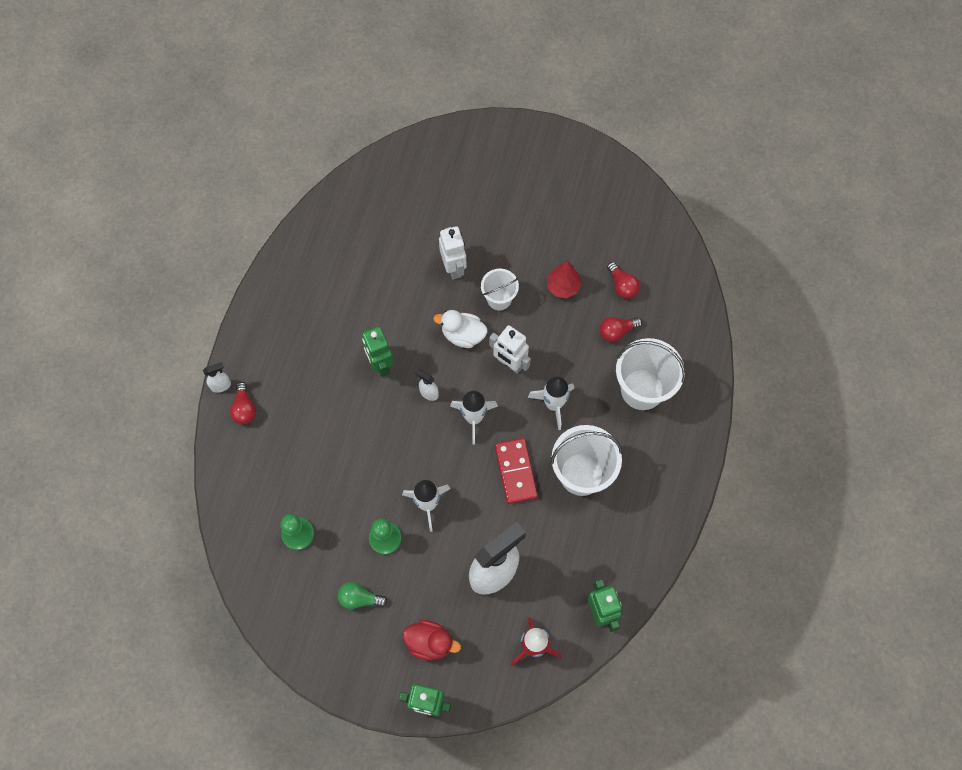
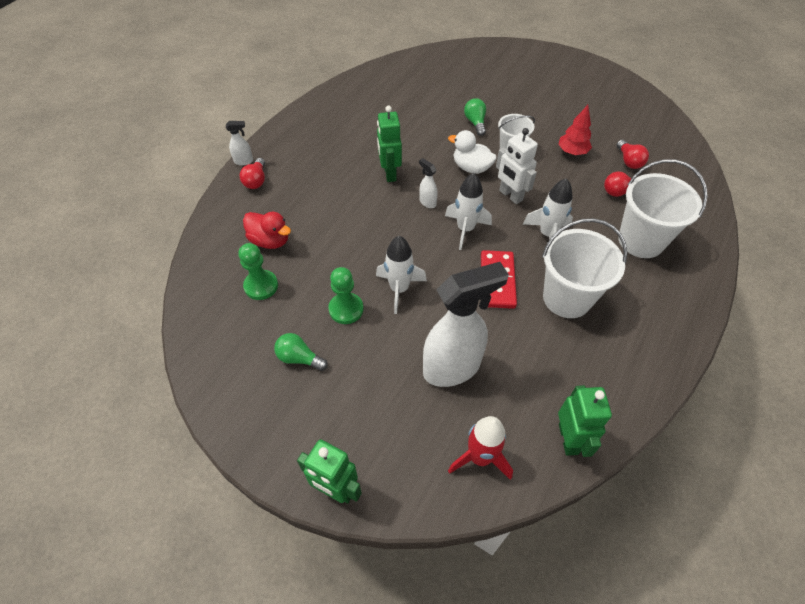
camera: 15 degrees right, 15 degrees down
(430, 642) = (360, 422): red duck -> red duck (270, 241)
(454, 267) = (475, 122): white robot -> green light bulb

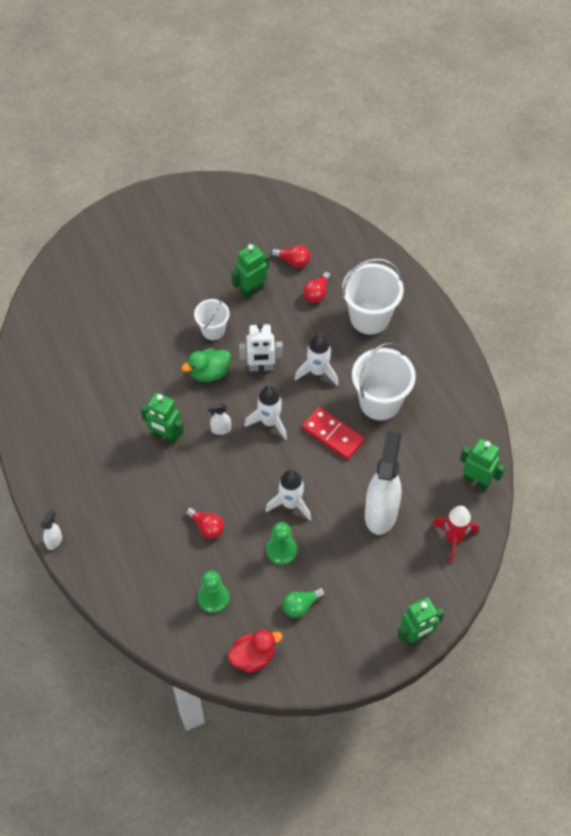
camera: 55 degrees left, 5 degrees up
(256, 180) = (88, 543): red light bulb -> red light bulb (207, 527)
(270, 241) = (170, 568): red duck -> red duck (253, 656)
(471, 168) = (209, 372): white duck -> green duck
(475, 122) = (159, 332): green light bulb -> none
(572, 152) = (251, 290): red tree -> green robot

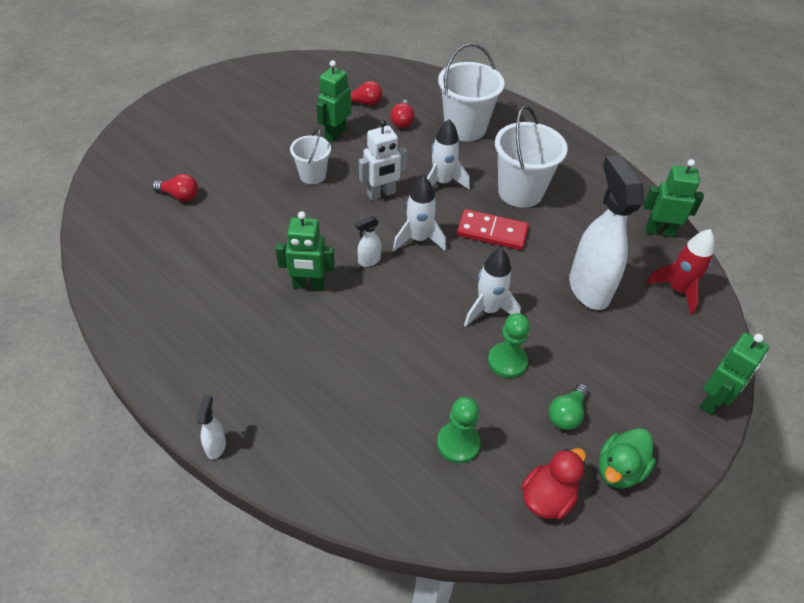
camera: 25 degrees left, 10 degrees down
(207, 527) = (406, 364): red light bulb -> red light bulb (180, 196)
(209, 372) = (328, 213): green duck -> green duck (619, 469)

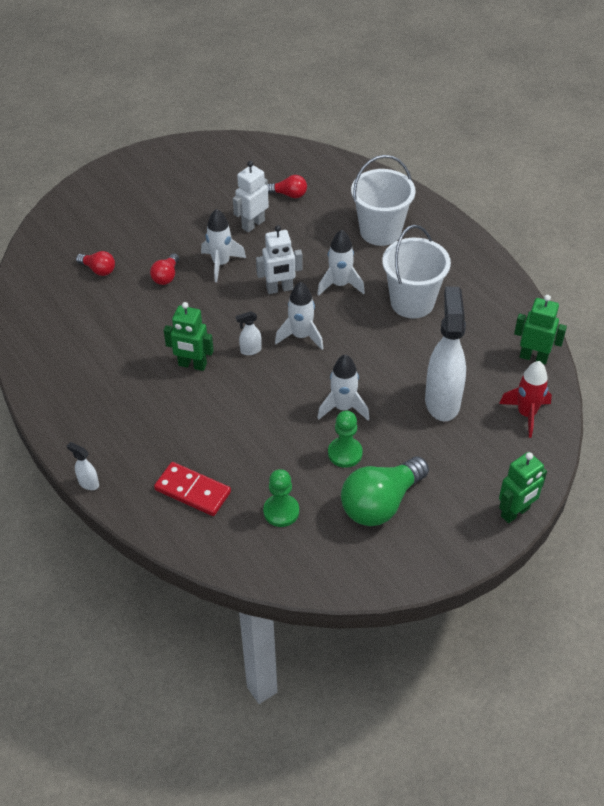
camera: 15 degrees right, 0 degrees up
(216, 446) = (88, 483): white spray bottle -> white spray bottle turned 75 degrees counterclockwise
(312, 175) = (221, 264): white bucket -> white rocket
(335, 134) = (253, 224): green robot -> white robot
(402, 121) = (321, 218): red light bulb -> red light bulb (166, 276)
(492, 232) = (371, 338): red domino -> red domino (193, 491)
(547, 497) = (340, 563): red duck -> none
(566, 414) = (380, 503): green light bulb -> green light bulb, size x2.00
(619, 469) = (409, 552): green duck -> none

